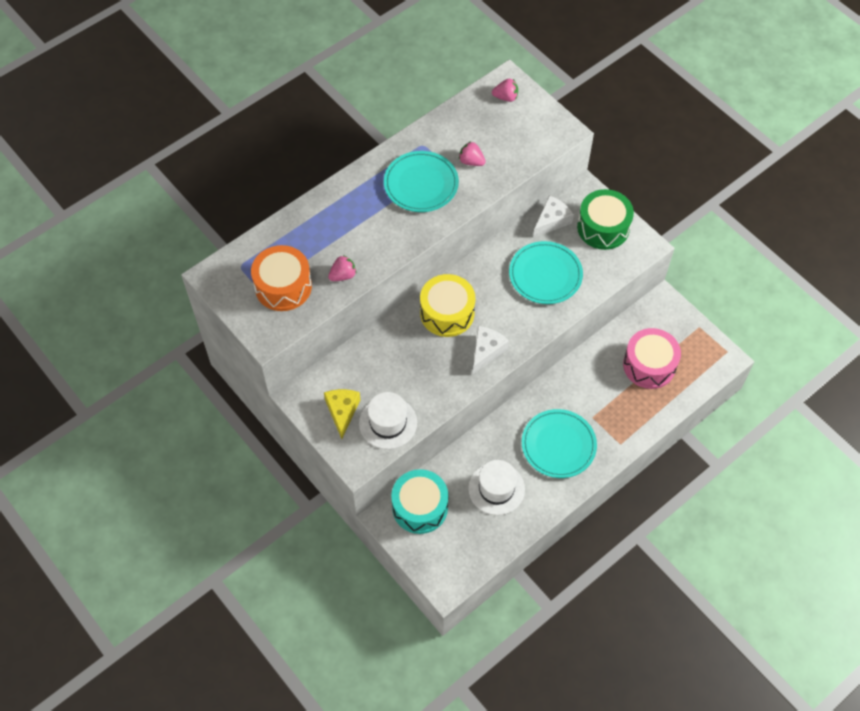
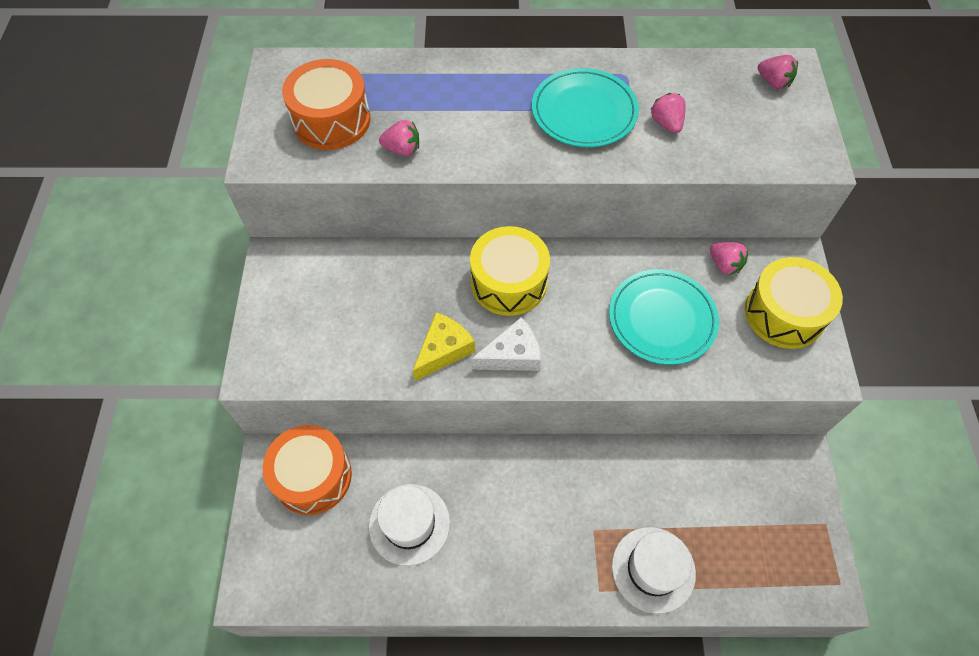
camera: 40 degrees right, 0 degrees up
(342, 411) = (298, 305): yellow cheese -> yellow cheese (443, 350)
(388, 423) = (329, 353): white hat -> white hat (653, 569)
(420, 507) = (313, 476): turquoise drum -> orange drum
(551, 221) = (724, 265): white cheese -> pink strawberry
(558, 445) = (524, 531): turquoise plate -> none
(603, 227) = (784, 314): green drum -> yellow drum
(649, 365) = (719, 522): pink drum -> none

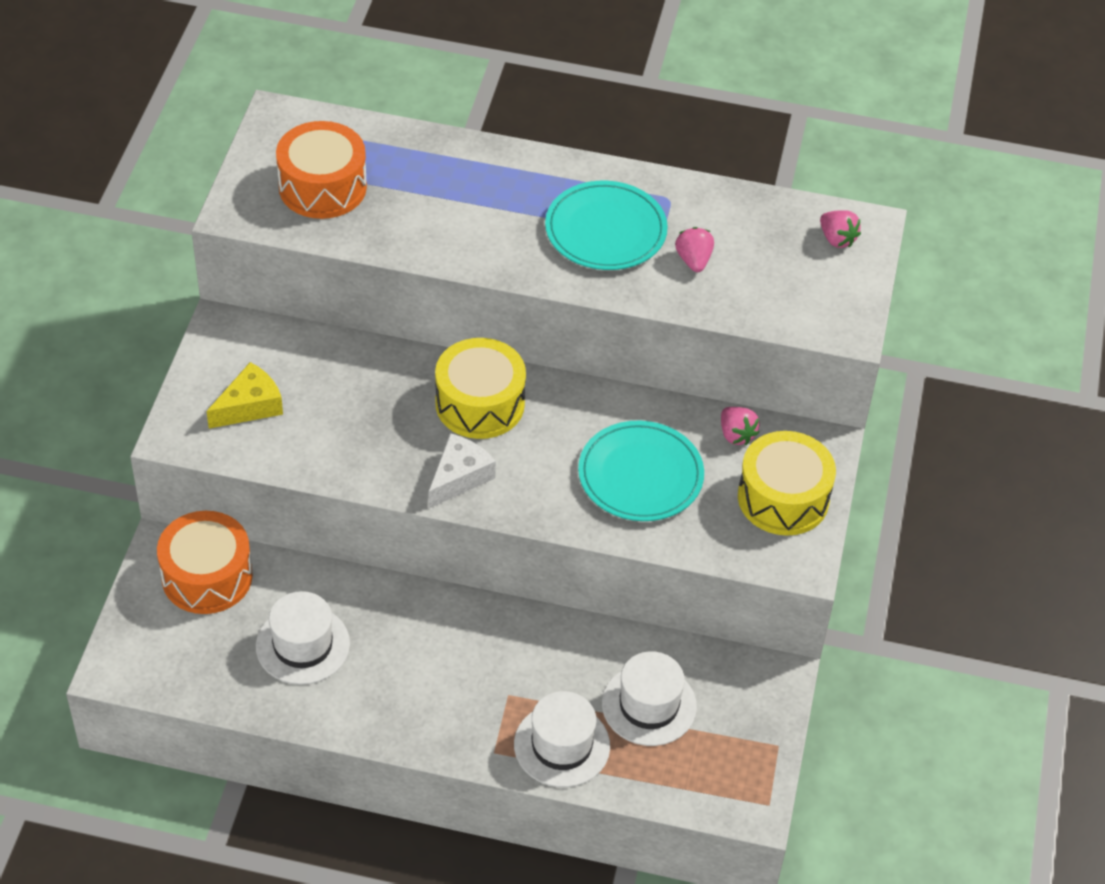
camera: 10 degrees right, 10 degrees down
(402, 149) = (391, 232): pink strawberry -> none
(443, 350) = (385, 457): yellow cheese -> yellow cheese (249, 406)
(512, 355) = (459, 477): white cheese -> white cheese turned 45 degrees counterclockwise
(710, 511) = (649, 705): none -> white hat

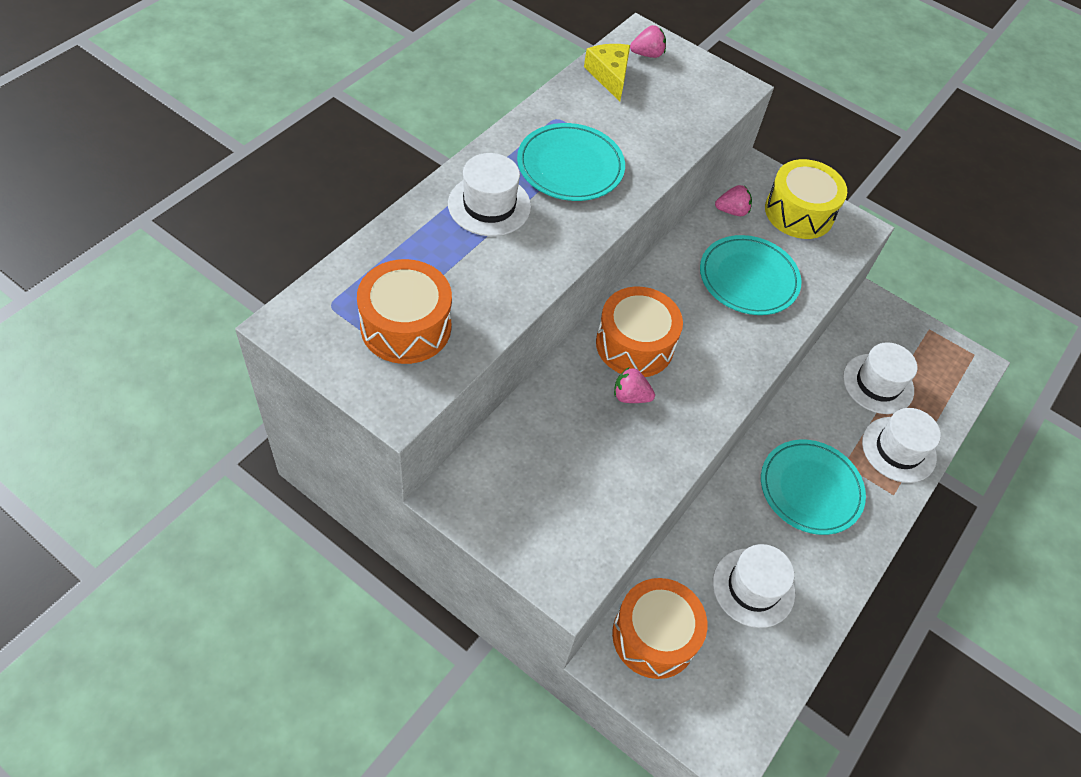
camera: 70 degrees left, 5 degrees up
(249, 406) = (560, 510): yellow cheese -> yellow cheese (609, 76)
(454, 668) = (810, 489): none -> turquoise plate
(459, 477) = (706, 389): white cheese -> none
(480, 404) = (634, 344): yellow drum -> orange drum
(507, 190) = (489, 205): none -> white hat
(693, 260) = (629, 132): pink strawberry -> pink strawberry (630, 396)

